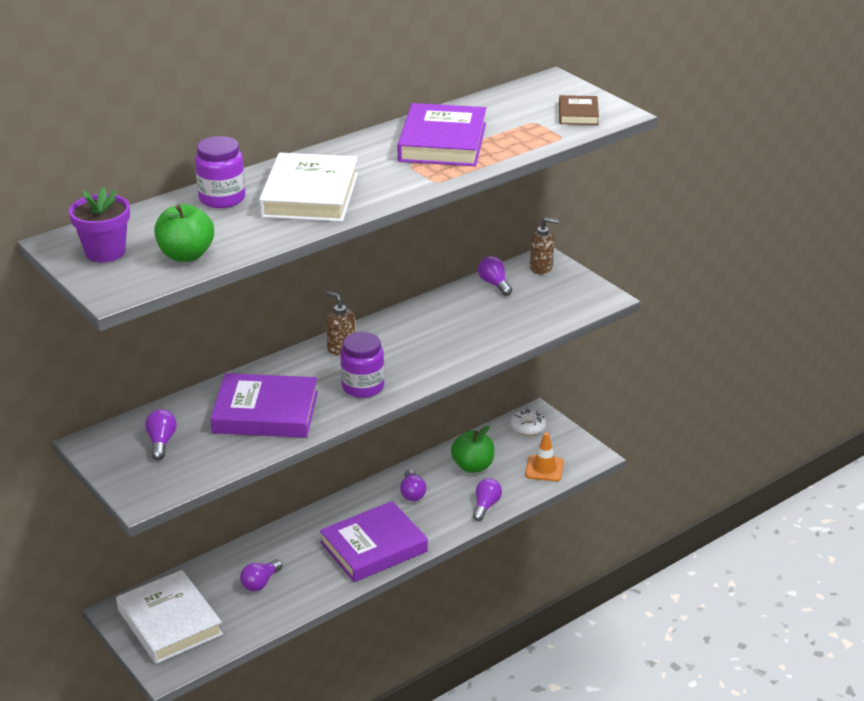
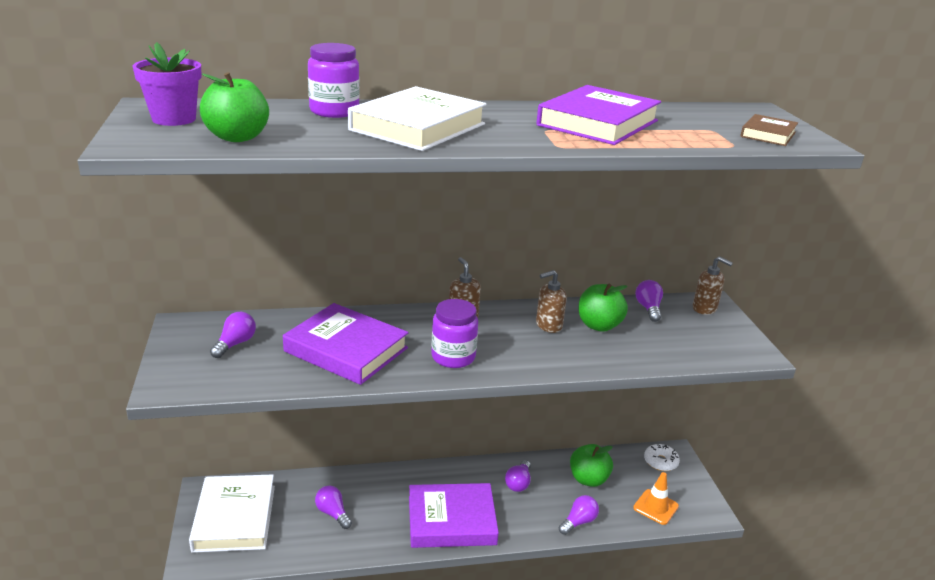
camera: 25 degrees right, 5 degrees down
(260, 583) = (333, 513): purple light bulb -> purple light bulb turned 75 degrees clockwise
(420, 330) = (548, 325): none -> brown soap dispenser
(463, 315) = (599, 325): none -> green apple

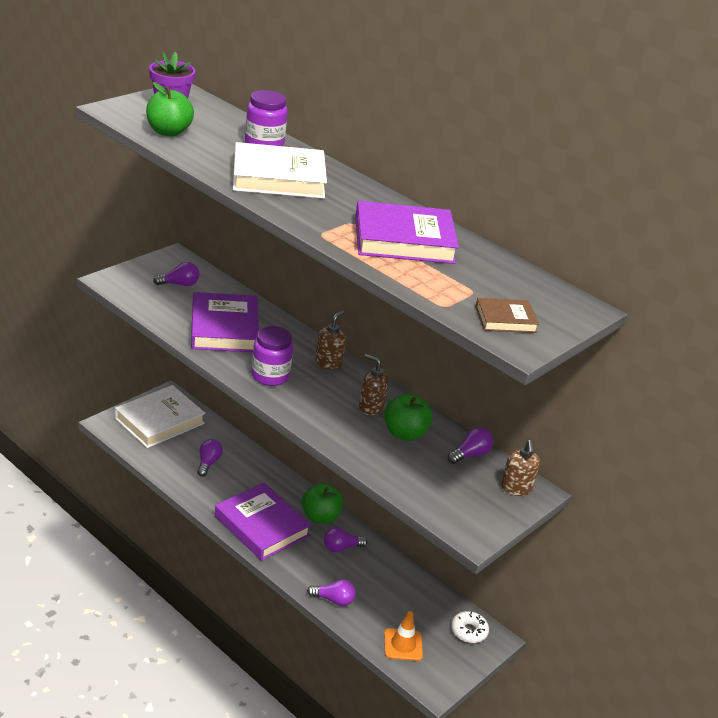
camera: 50 degrees right, 5 degrees up
(588, 479) = (392, 589): green apple -> green apple (320, 517)

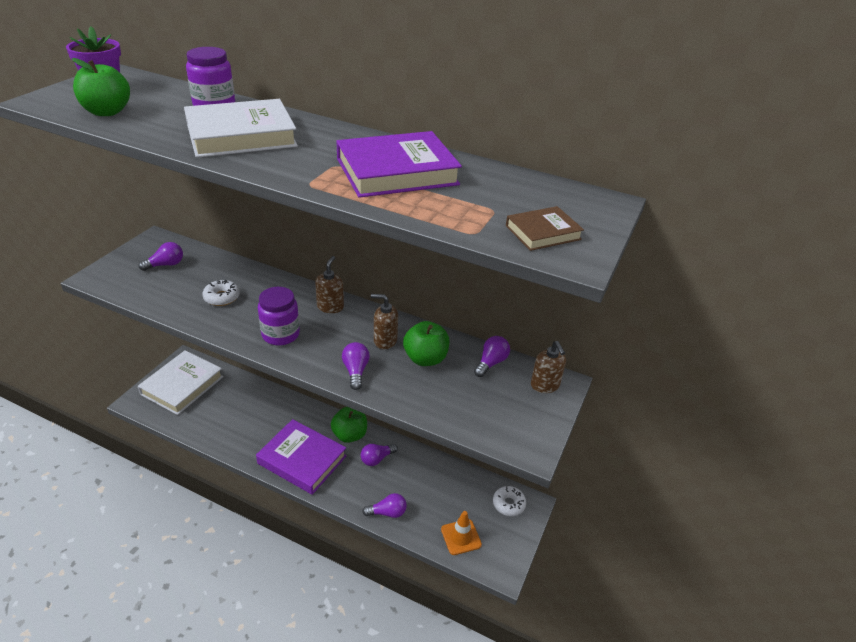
camera: 15 degrees left, 5 degrees up
(208, 463) = (237, 413): purple light bulb -> purple light bulb (355, 371)
(224, 328) = (222, 297): purple book -> white donut

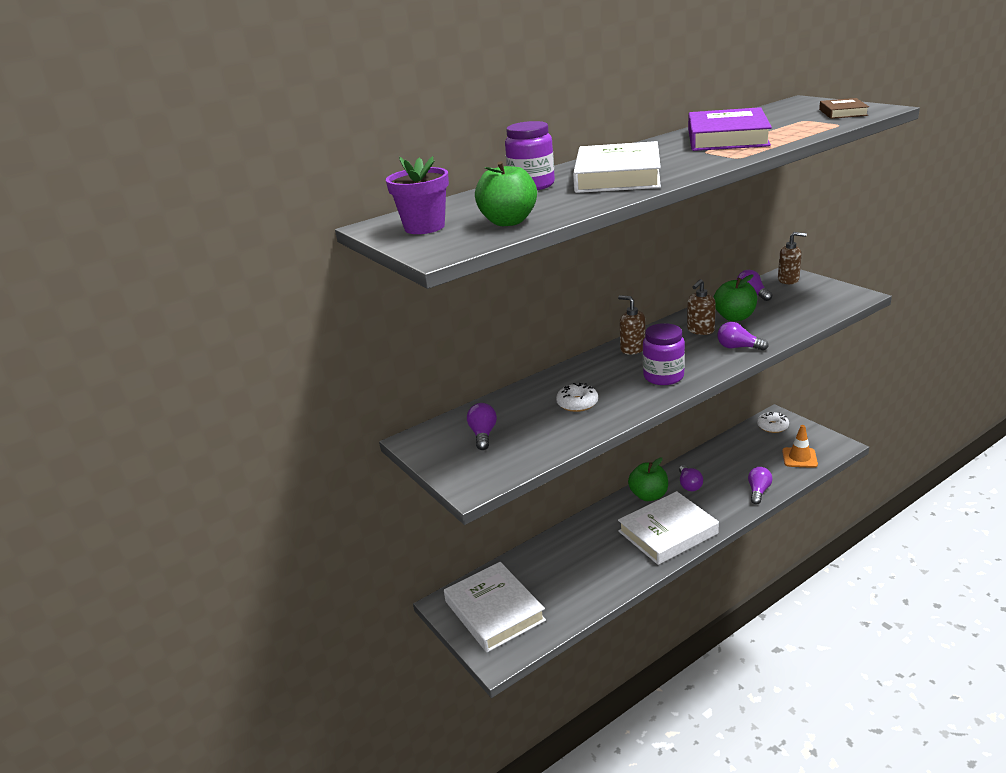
camera: 55 degrees left, 10 degrees down
(302, 459) = (667, 532): purple book -> white book

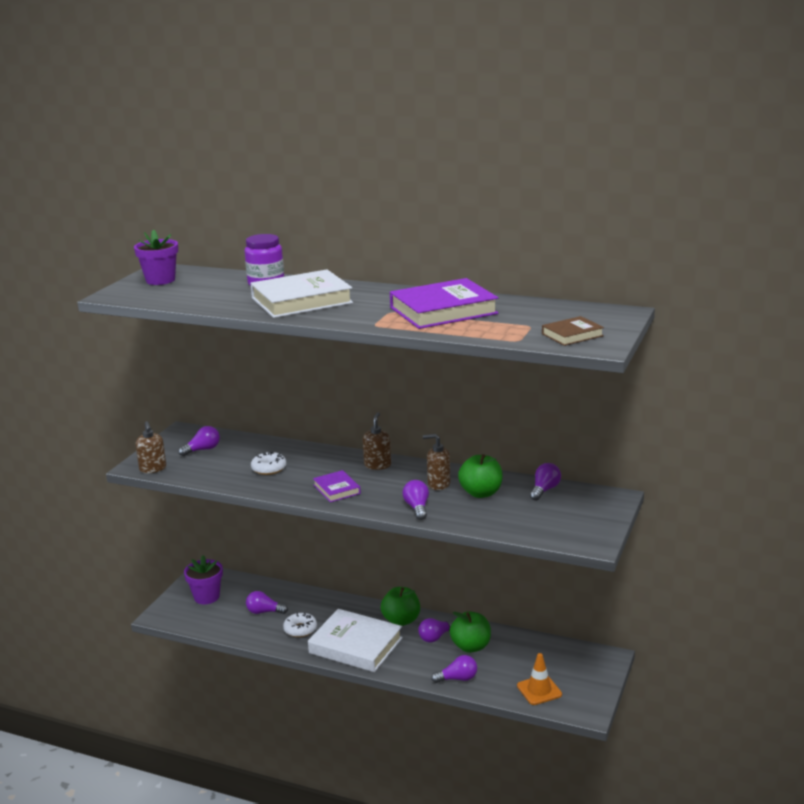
camera: 55 degrees right, 5 degrees down
(494, 611) = (206, 597): white book -> purple flower pot
(508, 222) = (177, 296): green apple -> green apple (471, 646)
(561, 575) = (264, 612): none -> purple light bulb
(663, 377) = (336, 489): purple jar -> purple book
(772, 426) = (584, 660): white donut -> white donut (300, 629)
(788, 280) = (599, 500): brown soap dispenser -> brown soap dispenser (153, 469)

